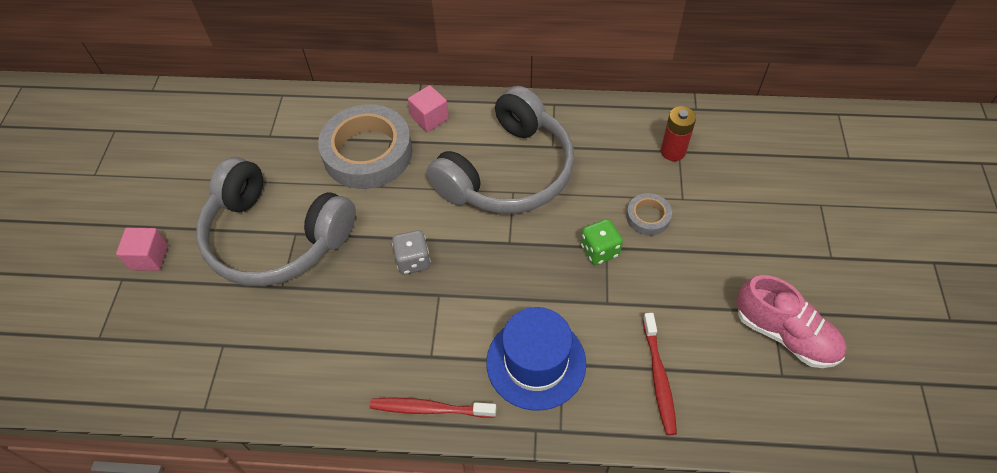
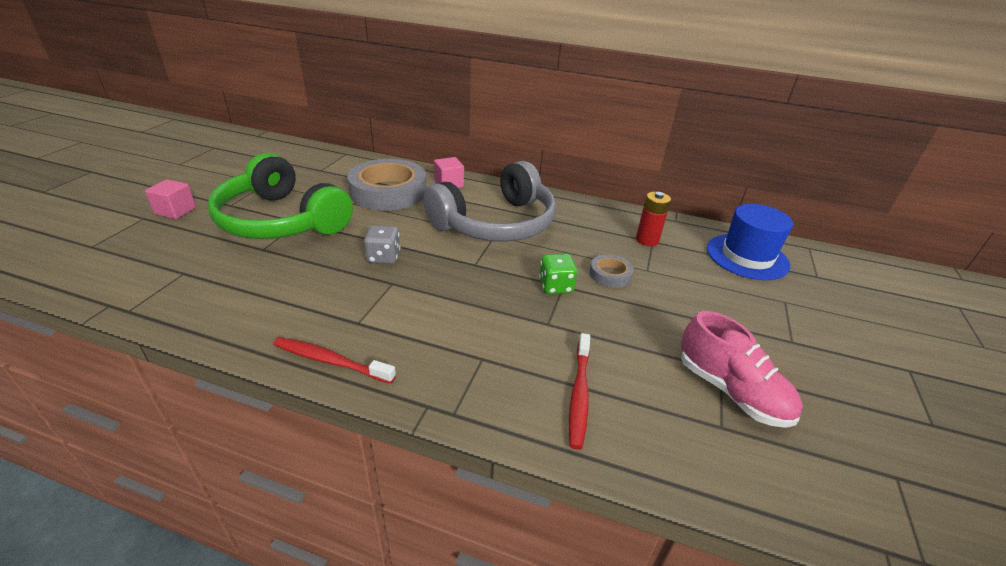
camera: 10 degrees right, 20 degrees down
(275, 237) = (281, 220): grey headphones -> green headphones
(536, 362) = (456, 351): blue hat -> blue hat (747, 257)

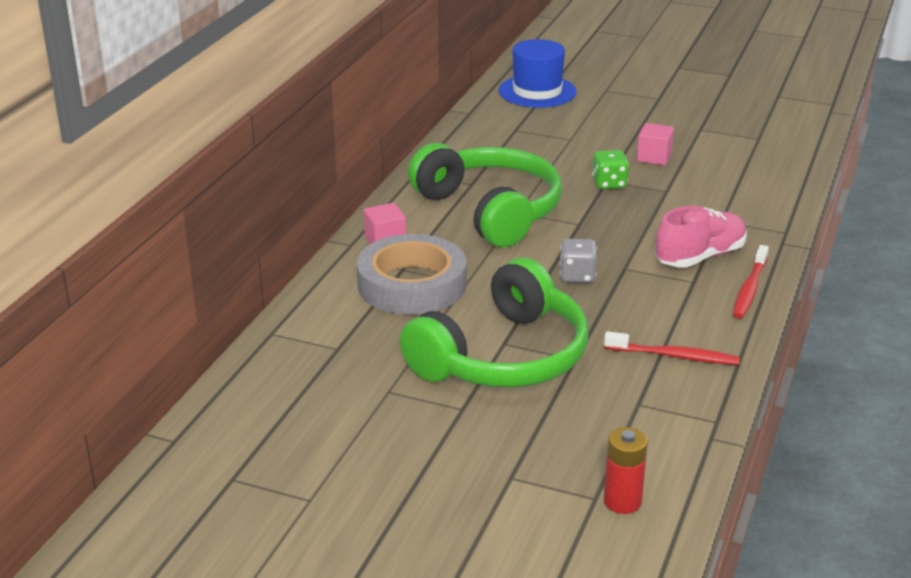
camera: 85 degrees left, 5 degrees down
(175, 211) = (487, 452): pink cube -> pink cube (654, 157)
(496, 223) = (490, 210): grey headphones -> green headphones
(579, 394) = (747, 183): red toothbrush -> red toothbrush (674, 356)
(610, 274) = (582, 156): grey tape -> none
(647, 240) = (514, 132): red battery -> red battery (622, 501)
(731, 391) = (723, 129): pink shoe -> pink shoe (700, 257)

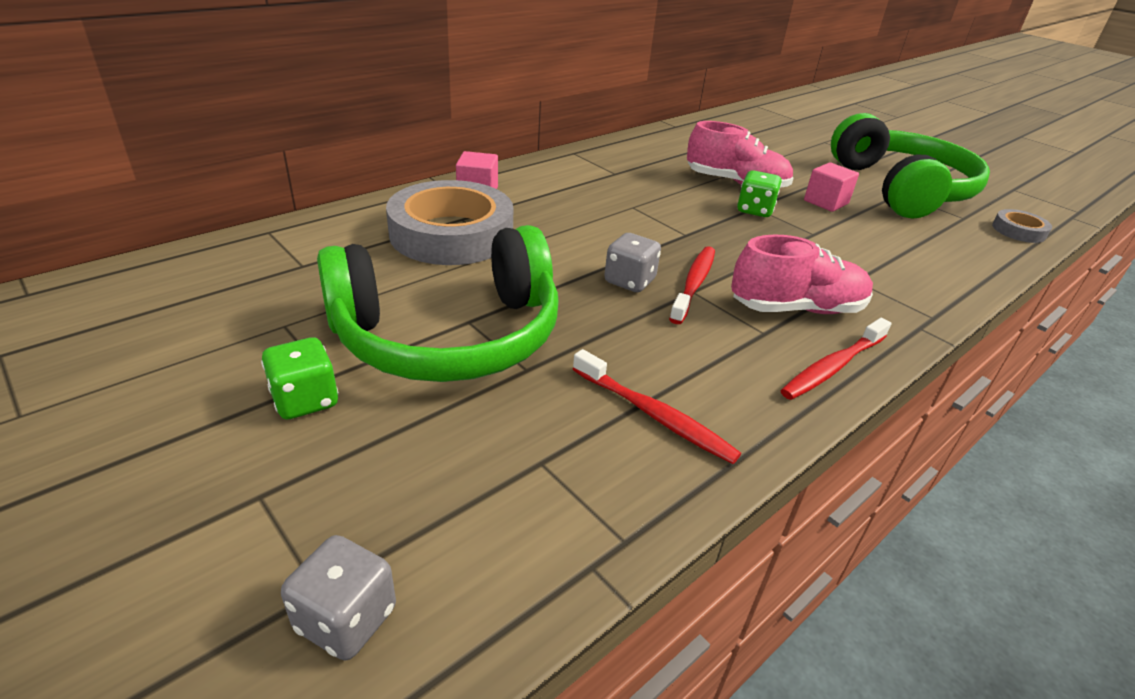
camera: 25 degrees right, 5 degrees up
(468, 425) = (305, 400): none -> green dice
(490, 210) = (607, 198): green headphones -> green headphones (900, 189)
(537, 91) = (755, 127): blue hat -> none
(574, 162) = (736, 183): none -> pink shoe
(621, 262) = (694, 284): none -> red toothbrush
(622, 501) = (346, 619): red battery -> grey dice
(801, 138) = (1018, 231): none -> grey tape

